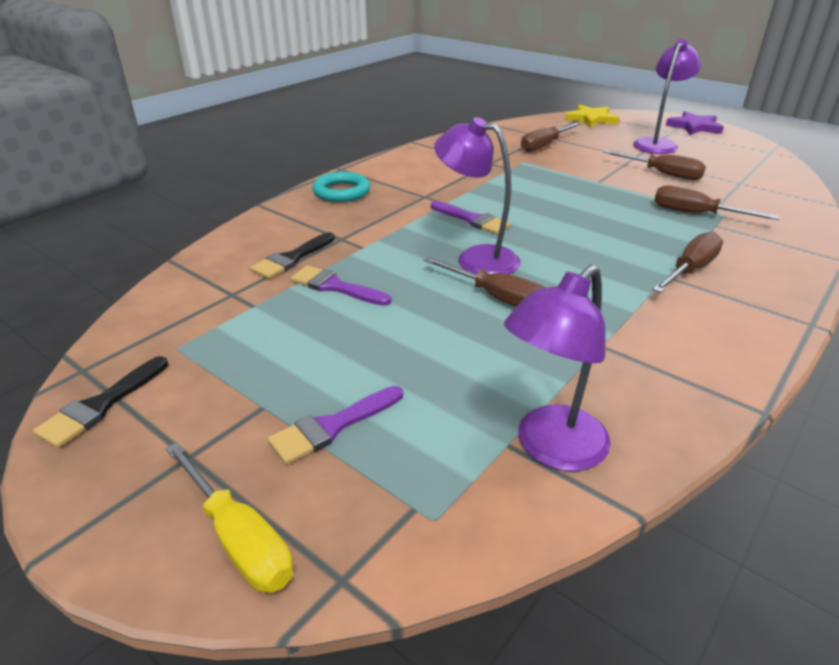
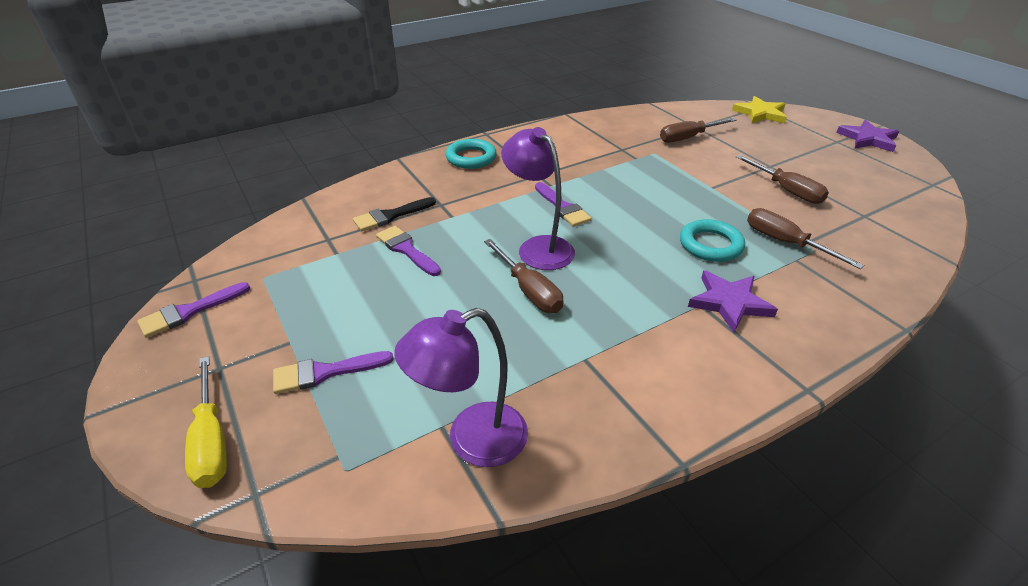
camera: 20 degrees right, 5 degrees up
(101, 405) = (189, 312): black brush -> purple brush
(635, 227) = (710, 245): none -> turquoise ring
(657, 144) = (809, 154): purple lamp -> none
(690, 270) = (729, 302): brown screwdriver -> purple star

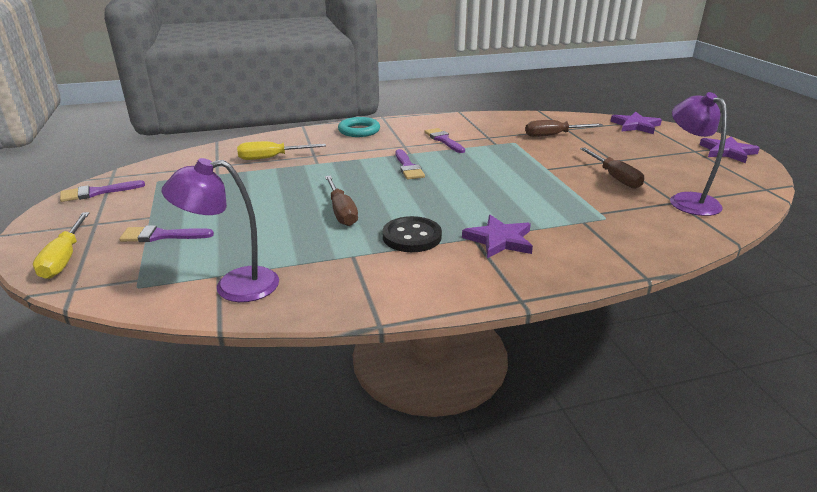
camera: 15 degrees right, 10 degrees down
(391, 216) = (271, 158): black brush -> yellow screwdriver
(406, 249) = (268, 178): purple brush -> purple brush (443, 140)
(538, 247) = (369, 188): purple lamp -> purple lamp (686, 200)
(633, 315) = (412, 237): none -> black button
(710, 245) = (514, 203): turquoise ring -> none
(760, 113) = (635, 126): yellow star -> purple star
(785, 242) = (583, 210): brown screwdriver -> none

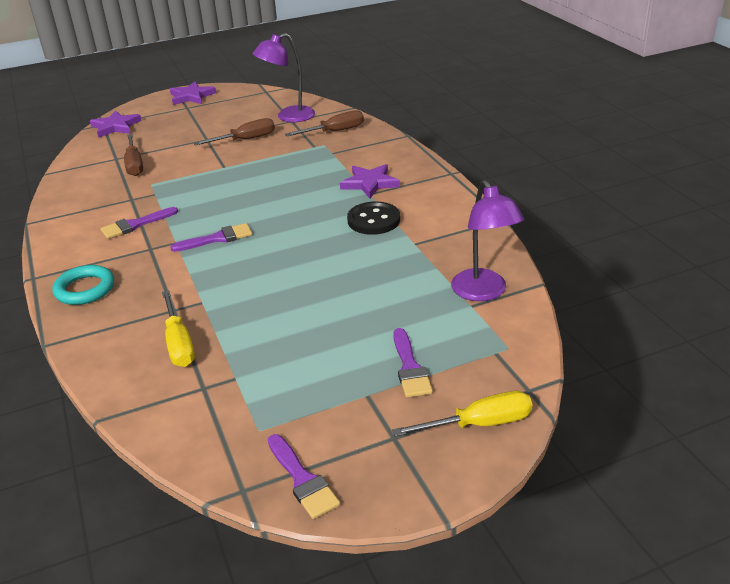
camera: 95 degrees left, 5 degrees up
(341, 212) = (332, 262): brown screwdriver -> brown screwdriver (335, 131)

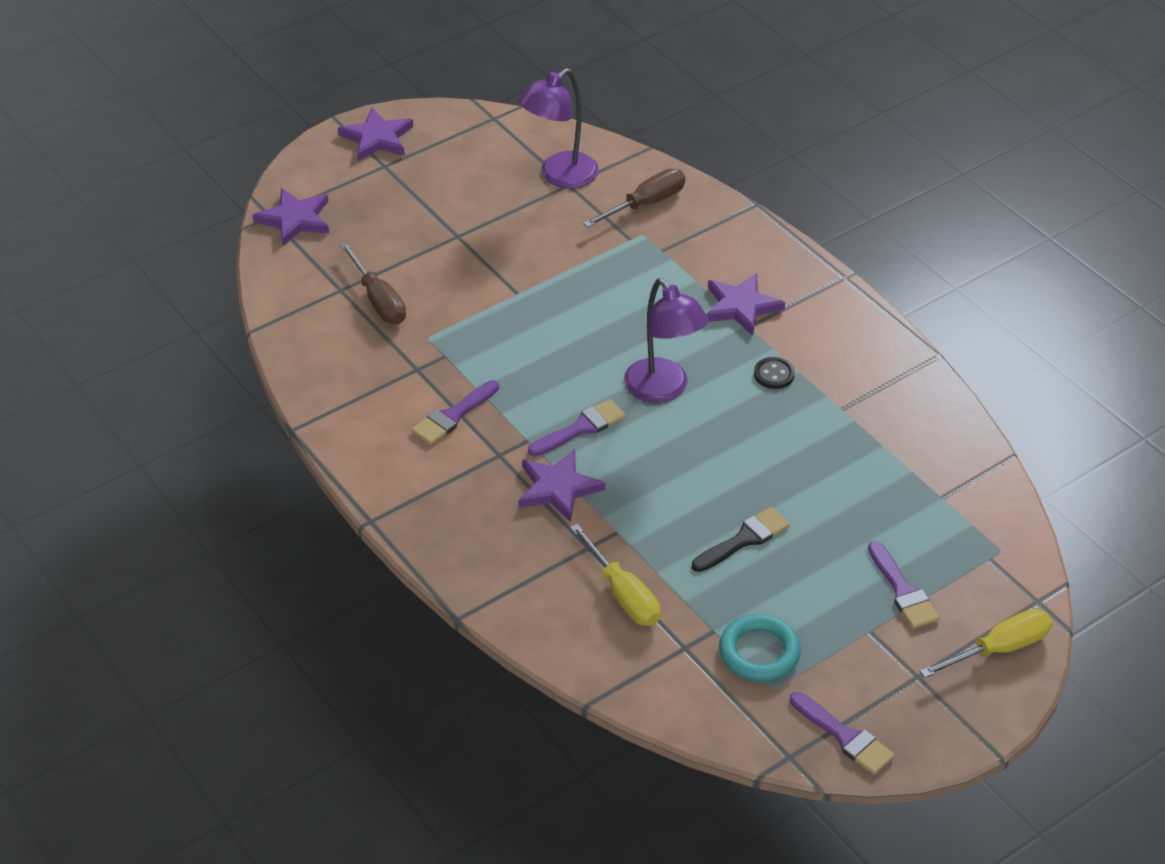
camera: 15 degrees left, 10 degrees up
(85, 289) = (454, 530): turquoise ring -> turquoise ring (759, 652)
(177, 271) = (558, 488): none -> purple star
(245, 139) = (519, 232): brown screwdriver -> none
(296, 317) = (744, 539): none -> black brush
(373, 220) = (774, 374): black button -> black button, size x0.58
(483, 292) = (950, 476): purple lamp -> purple lamp (663, 390)

